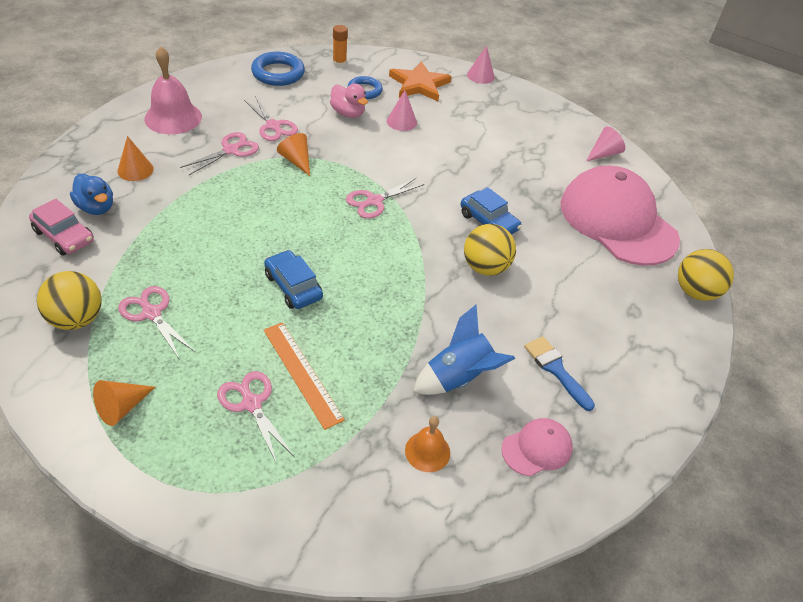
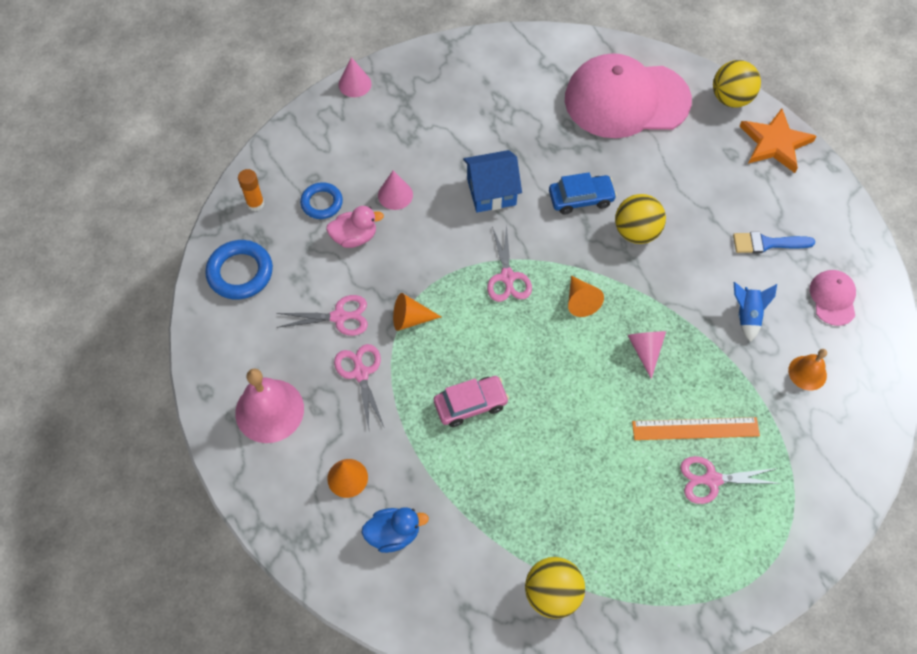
camera: 55 degrees left, 15 degrees up
(64, 236) = (425, 577): pink car -> pink car (470, 404)
(122, 407) = (675, 583): orange cone -> orange cone (580, 301)
(151, 313) = (572, 526): pink scissors -> none
(293, 286) = (591, 395): blue car -> none
(419, 84) = (339, 147): orange star -> orange star (775, 143)
(448, 169) = (491, 192): none -> blue house
(458, 378) = (747, 315): blue rocket -> blue rocket, size x0.67
(603, 153) = (533, 54): pink cone -> pink cone (645, 350)

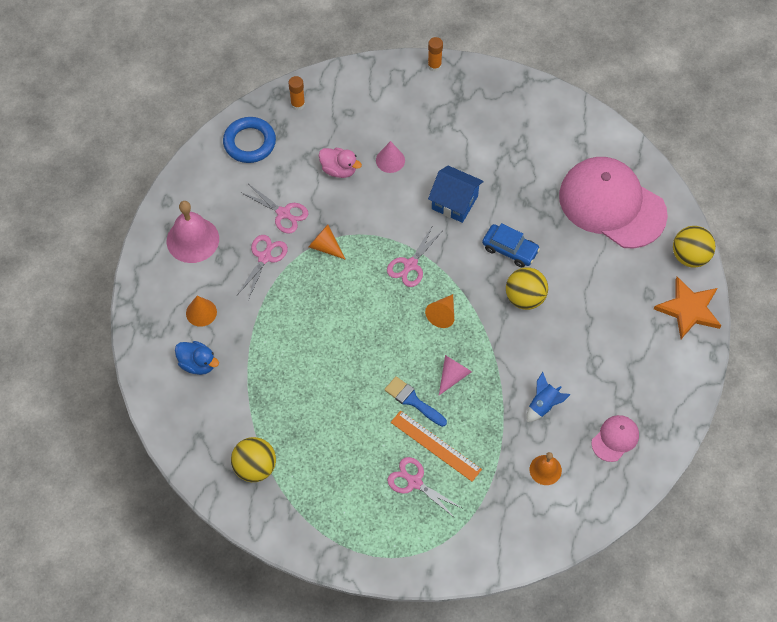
camera: 40 degrees right, 0 degrees up
(322, 203) = (339, 133): blue ring -> none
(355, 84) = (434, 66): pink cone -> orange glue stick
(470, 404) = (312, 325): pink car -> none
(767, 243) = (608, 371): blue brush -> blue brush (412, 400)

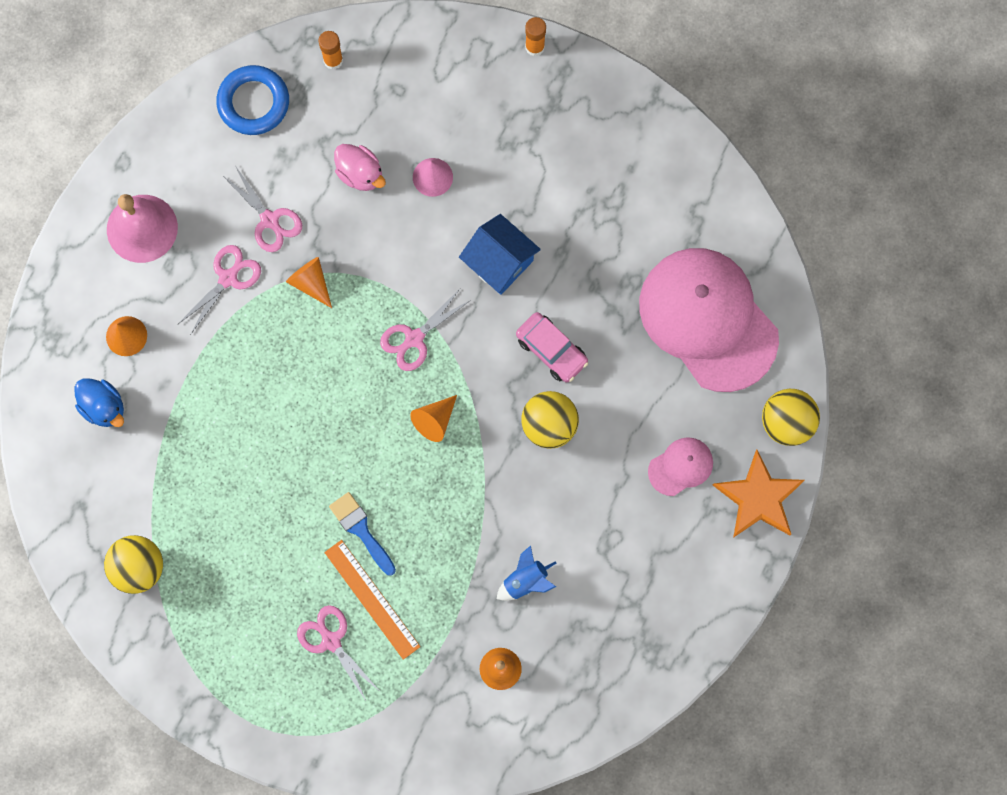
camera: 15 degrees right, 15 degrees up
(453, 376) = (422, 509): pink cone -> none
(510, 249) = (551, 350): blue car -> pink car
(615, 439) = (602, 651): pink cap -> pink cap (680, 466)

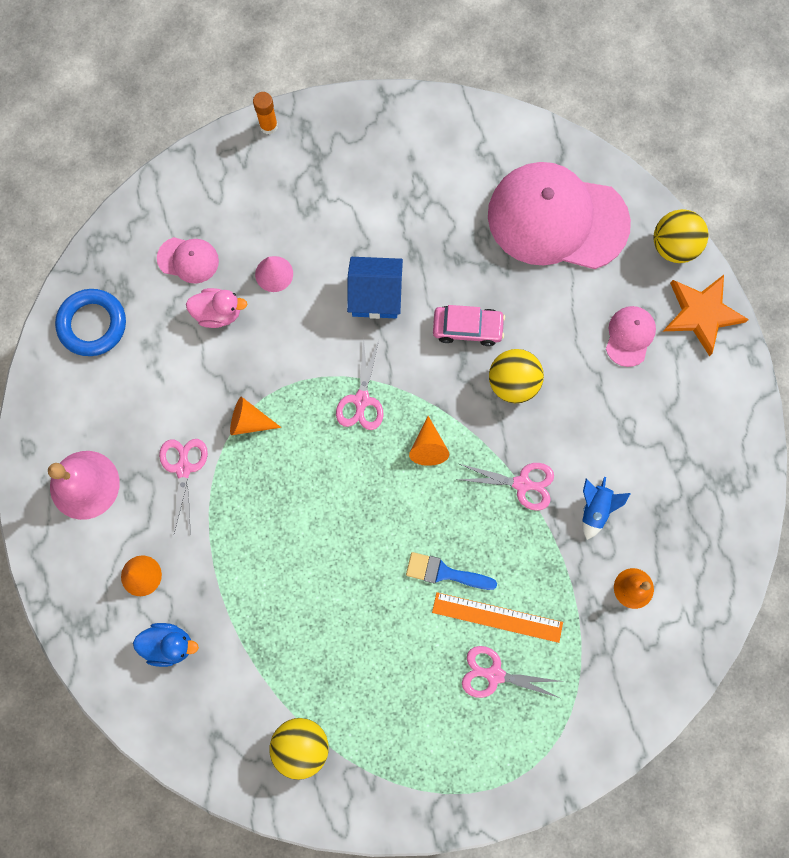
camera: 40 degrees left, 0 degrees up
(270, 220) = (179, 400): pink scissors -> pink scissors (523, 484)
(333, 60) = (127, 248): orange glue stick -> none
(373, 109) = (188, 260): none -> pink cap

